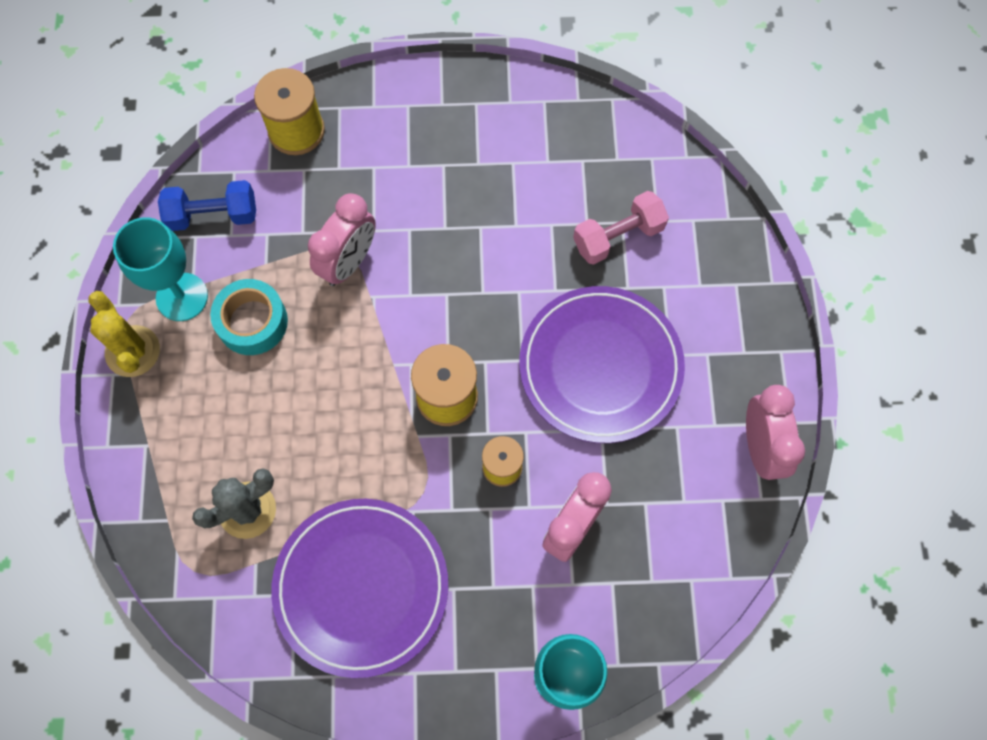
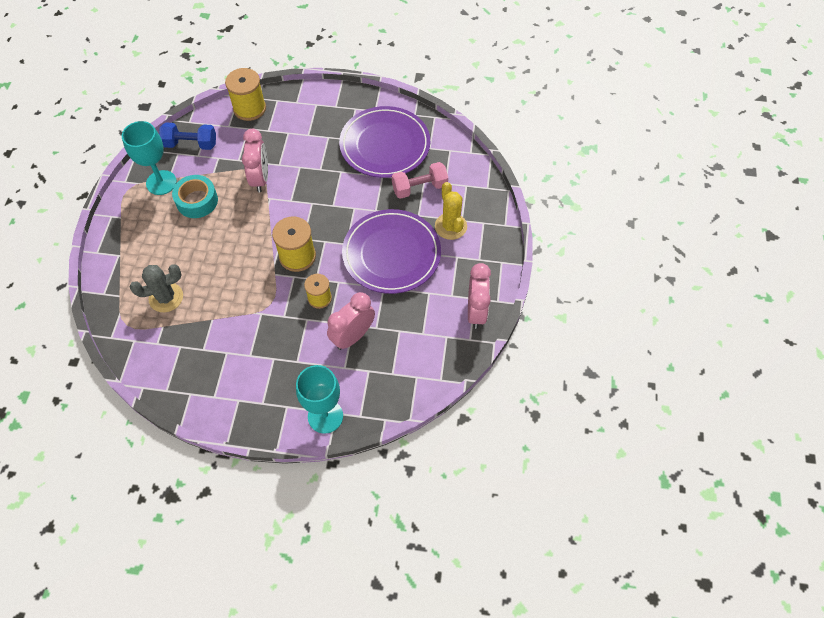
camera: 10 degrees right, 10 degrees down
(133, 351) = (125, 206): yellow cactus -> yellow cactus (450, 226)
(349, 262) = (260, 178): pink clock -> pink clock turned 45 degrees counterclockwise
(361, 587) = (220, 349): purple plate -> purple plate (385, 145)

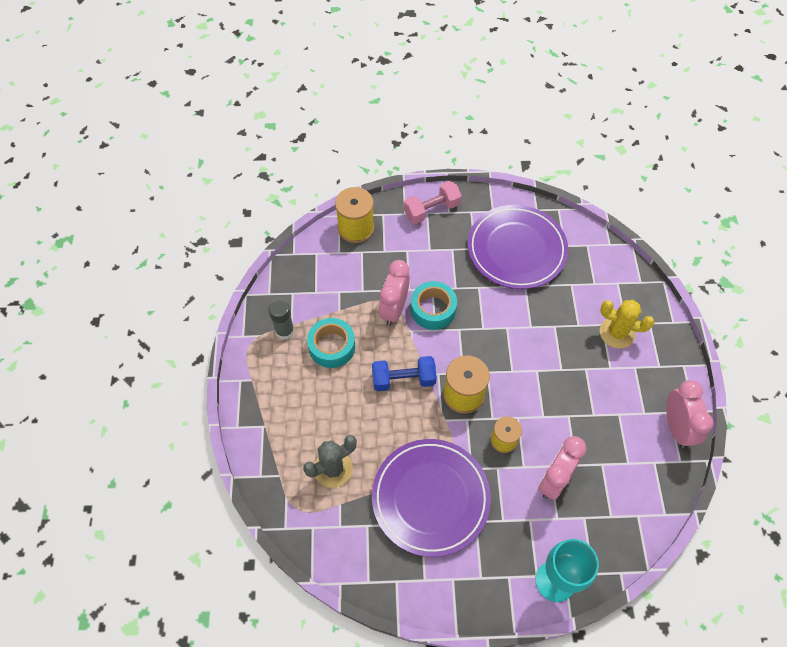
camera: 10 degrees left, 0 degrees up
(161, 182) = (285, 331): turquoise goblet -> grey glue stick
(191, 144) = (303, 280): blue dumbbell -> blue dumbbell (403, 379)
(260, 178) = (394, 309): pink clock -> pink clock turned 150 degrees counterclockwise
(294, 184) = (433, 309): none -> turquoise tape
(391, 254) = (564, 375): purple plate -> purple plate (430, 498)
(419, 188) = (569, 293): pink dumbbell -> pink dumbbell (431, 210)
(450, 226) = (617, 333): yellow cactus -> yellow cactus turned 45 degrees counterclockwise

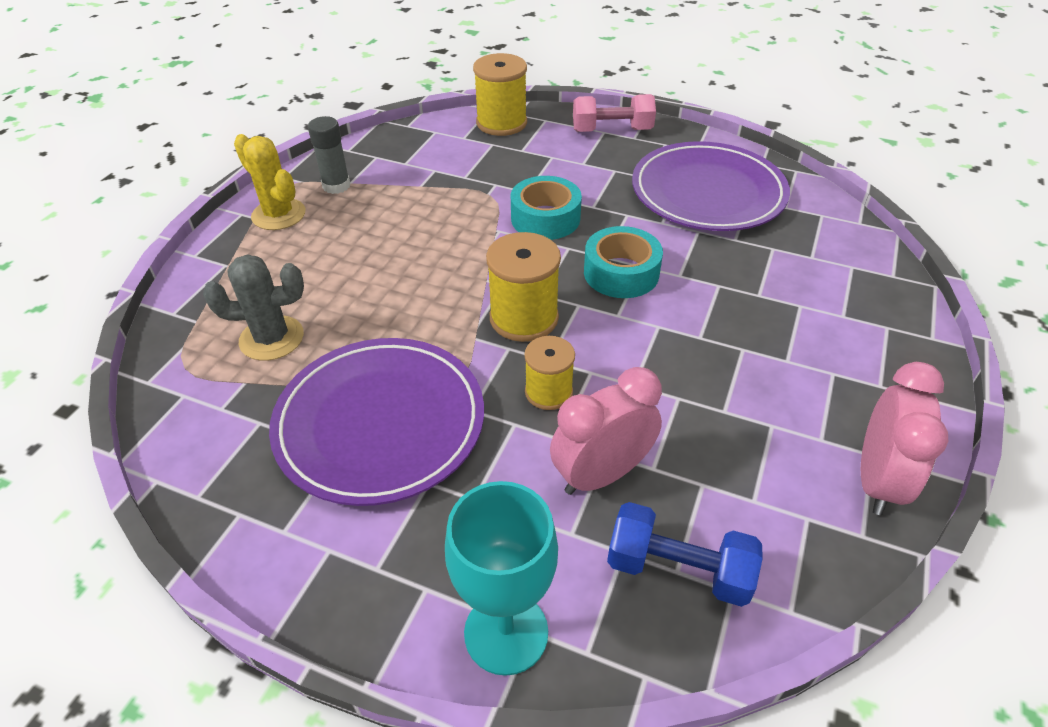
camera: 25 degrees right, 15 degrees down
(332, 347) = (381, 216): turquoise tape -> turquoise tape (621, 273)
(394, 309) = (492, 204): pink clock -> none
(403, 379) = (449, 275): blue dumbbell -> blue dumbbell (678, 569)
(617, 333) = (821, 322): yellow cactus -> yellow cactus (278, 215)

